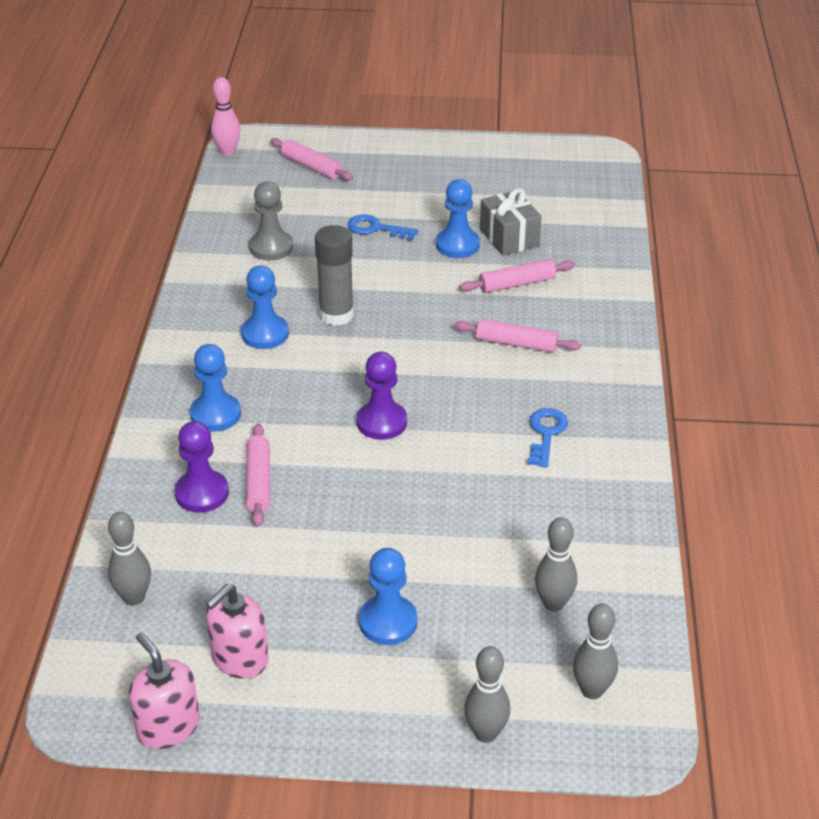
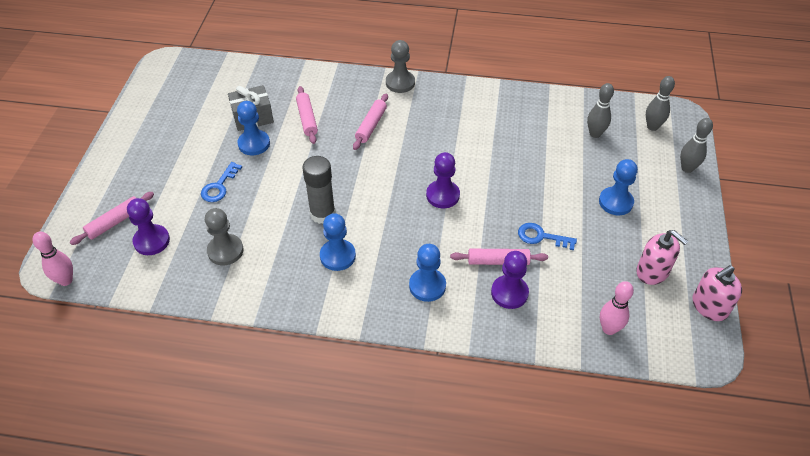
camera: 85 degrees left, 10 degrees up
(134, 598) = (609, 329): grey bowling pin -> pink bowling pin
(284, 195) = (151, 241): none -> purple pawn
(546, 434) = (458, 122): blue key -> blue key (541, 237)
(623, 366) = (400, 83): none -> grey pawn

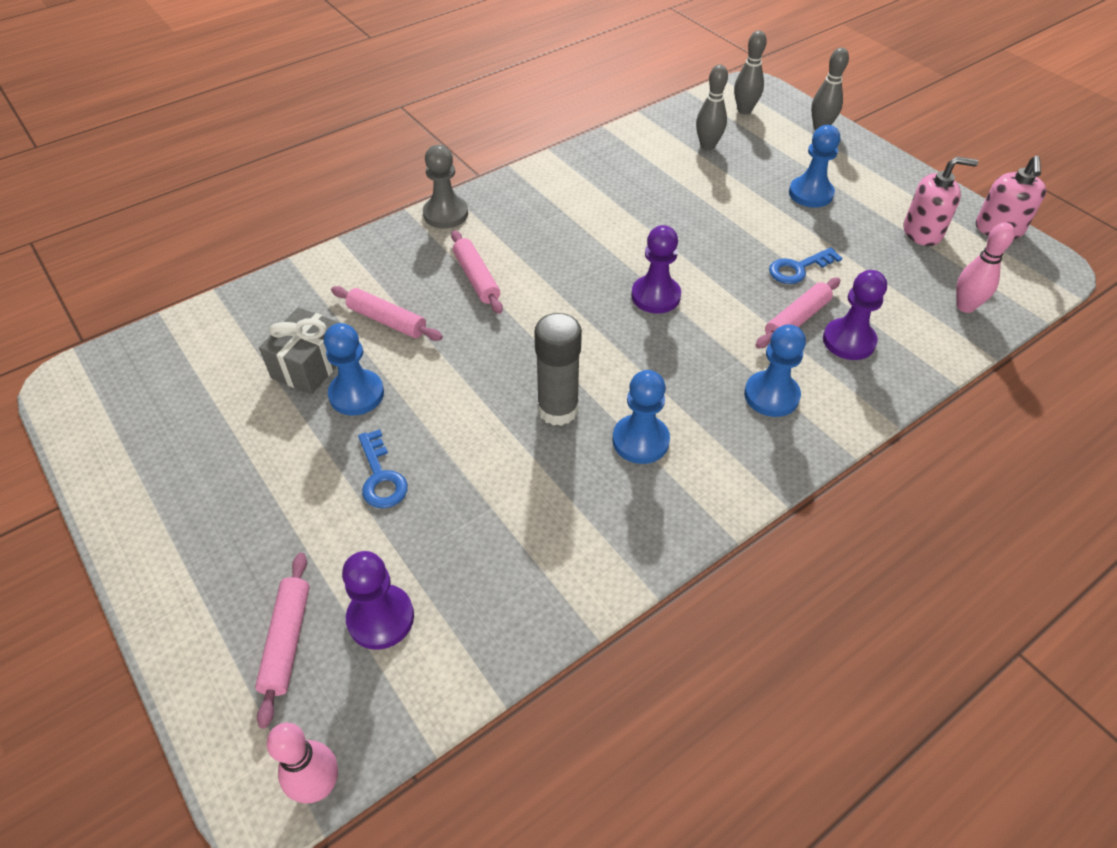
camera: 45 degrees left, 0 degrees up
(225, 251) = (501, 545): grey pawn -> none

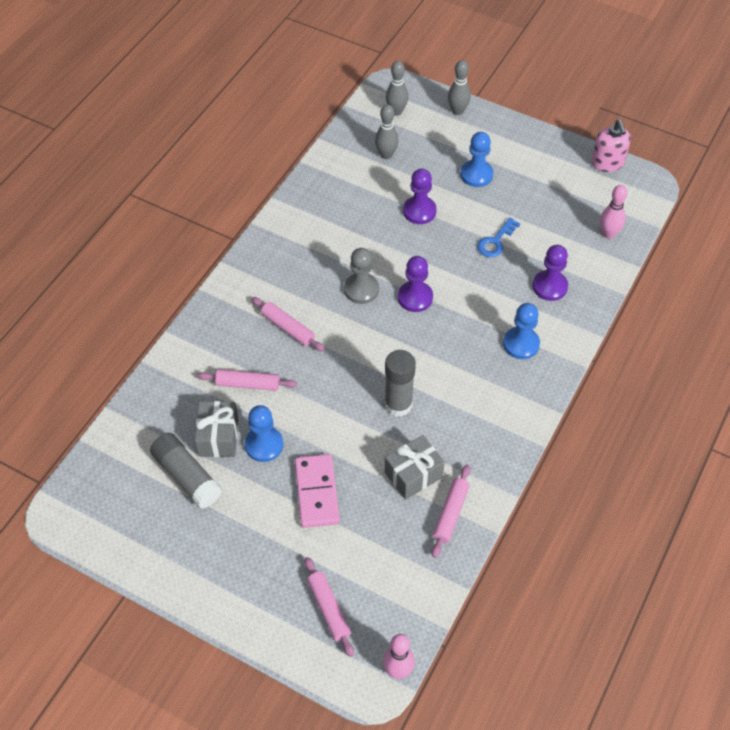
camera: 25 degrees left, 5 degrees up
(240, 395) = (187, 476): none -> grey glue stick
(380, 618) = (373, 574): purple pawn -> purple pawn (419, 211)
(381, 476) = (317, 492): blue key -> pink domino
(445, 214) = (232, 283): grey pawn -> grey pawn (361, 289)
(523, 505) = (413, 475): none -> grey gift
(640, 441) = (459, 405): blue pawn -> none
(796, 319) = (511, 282): pink rolling pin -> pink rolling pin (450, 514)
(922, 232) = (561, 182): pink soap dispenser -> none

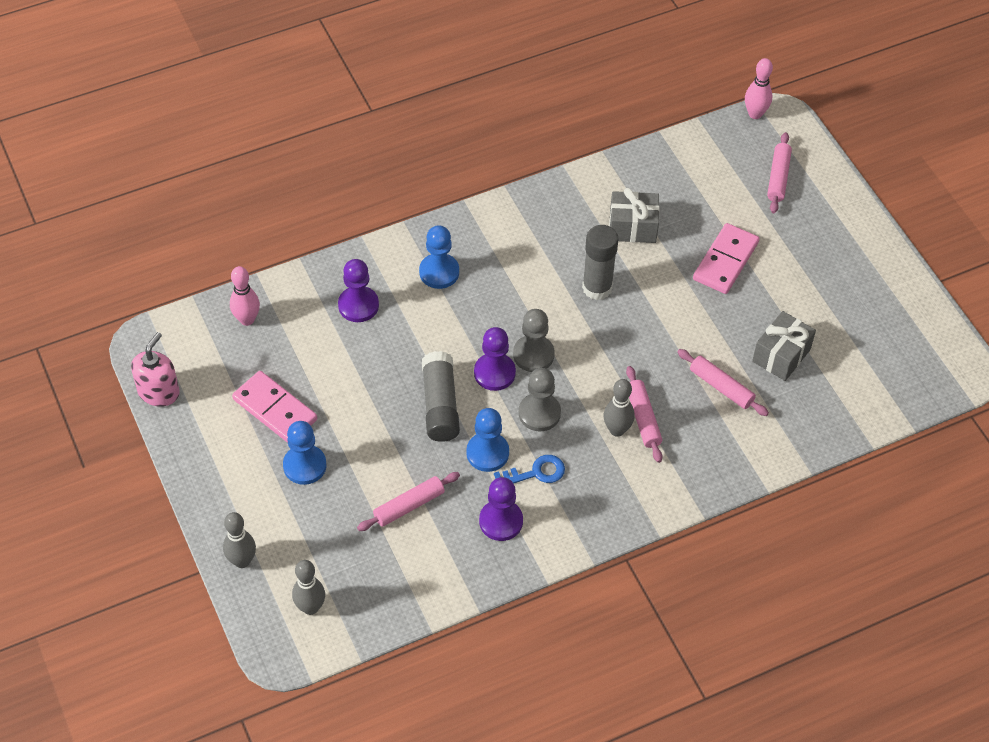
camera: 145 degrees left, 0 degrees up
(187, 476) = (831, 338): grey glue stick -> grey glue stick (440, 405)
(264, 445) = (744, 324): blue pawn -> blue pawn (487, 453)
(386, 155) = (376, 554): grey bowling pin -> grey bowling pin (617, 430)
(400, 326) = (533, 355): none -> grey pawn
(419, 211) = (405, 461): purple pawn -> purple pawn (501, 521)
(450, 514) = (627, 183): pink rolling pin -> pink rolling pin (409, 506)
(496, 241) = (362, 380): blue key -> blue key (535, 473)
(529, 194) = (275, 409): none -> pink domino

